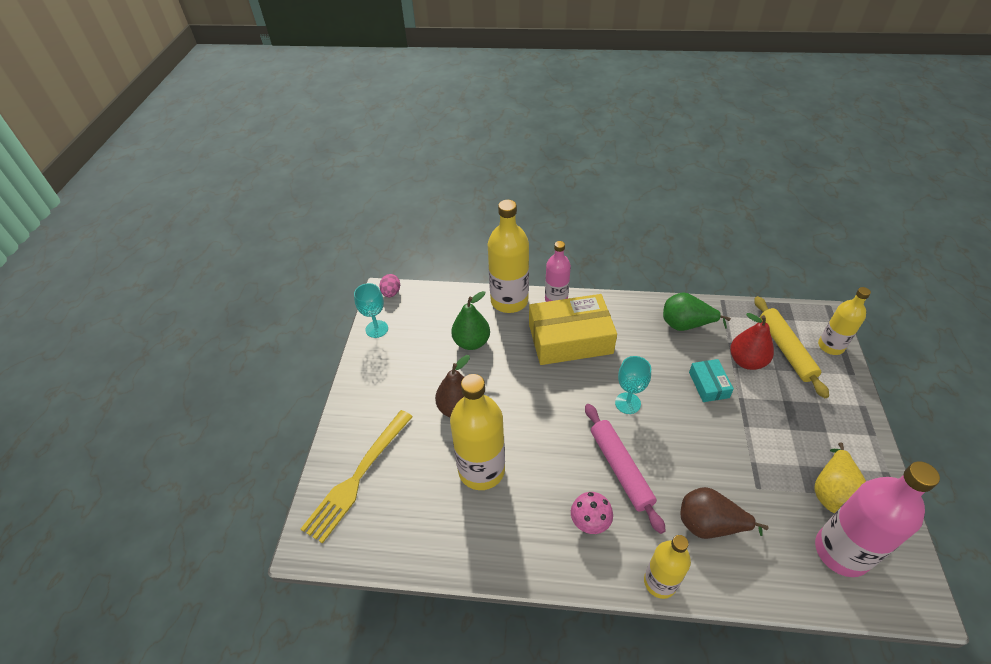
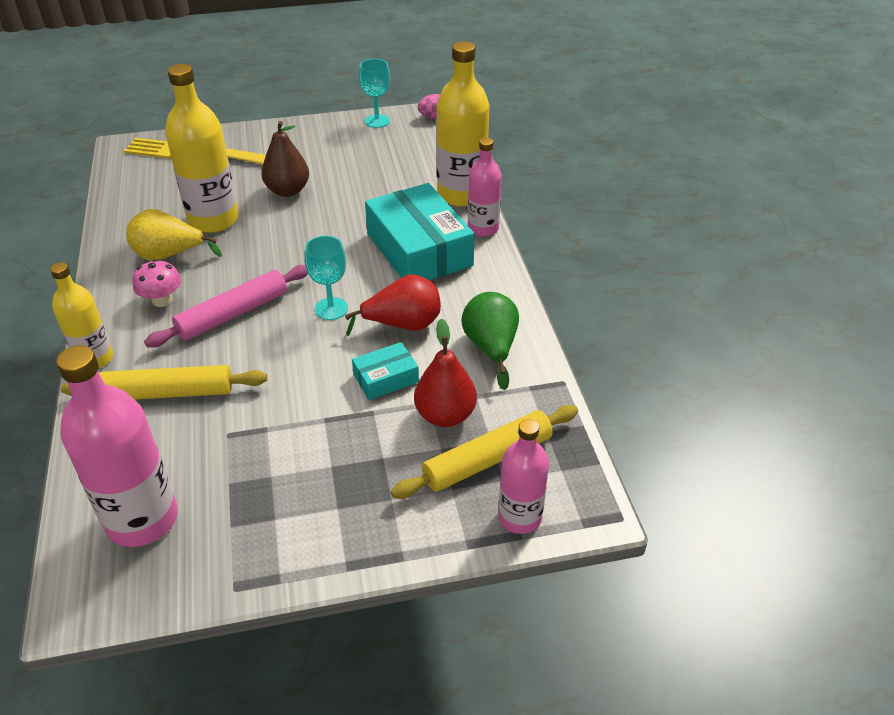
camera: 70 degrees right, 5 degrees down
(471, 342) = (383, 181): green pear -> none
(570, 339) = (419, 249): yellow box -> turquoise box
(654, 365) = (403, 325): none -> red pear
(709, 525) = (168, 393): brown pear -> yellow rolling pin
(830, 346) = (520, 517): yellow bottle -> pink bottle
(832, 492) = (232, 512): yellow pear -> yellow pear (169, 255)

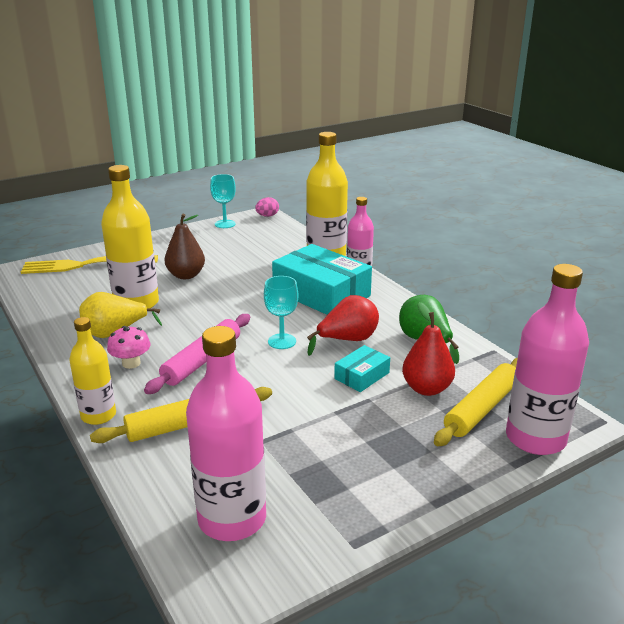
camera: 20 degrees left, 15 degrees down
(520, 517) = (535, 438): pink bottle -> pink bottle, size x1.64

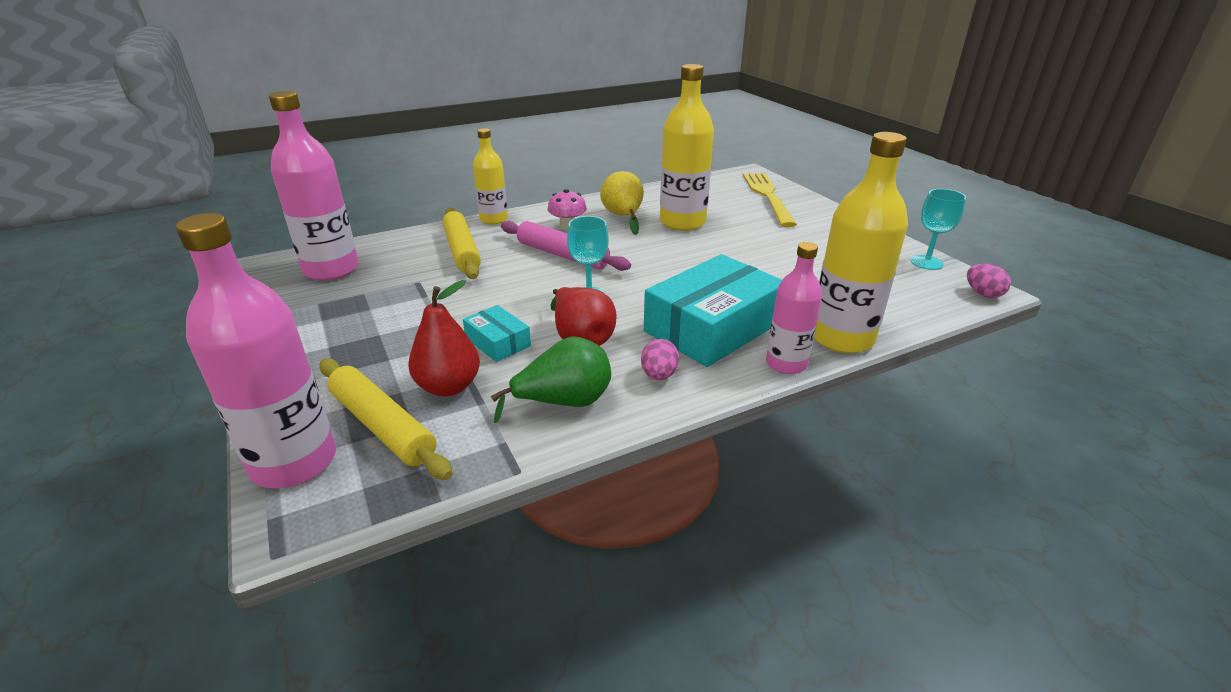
camera: 95 degrees right, 5 degrees up
(186, 275) = (752, 243): brown pear -> none
(384, 311) = (659, 375): none -> pink egg

